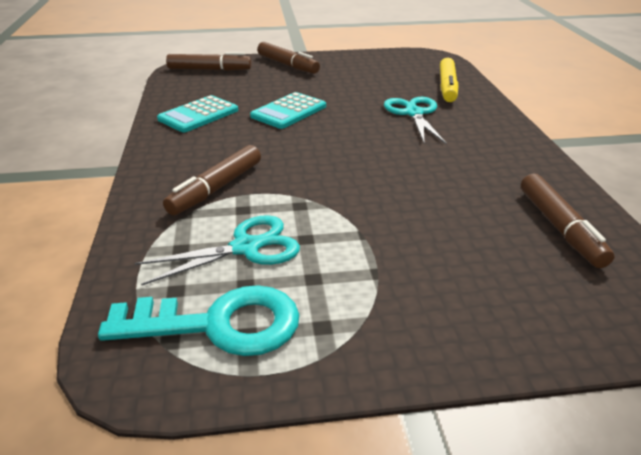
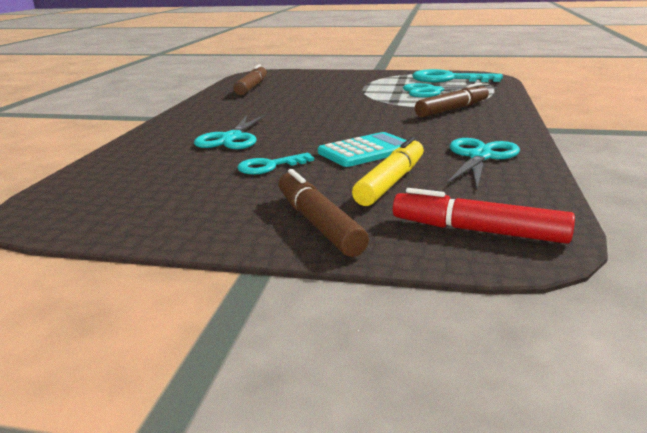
camera: 160 degrees left, 10 degrees down
(198, 115) = (480, 157): turquoise calculator -> turquoise scissors
(209, 69) = (479, 231): brown marker -> red marker
(348, 91) = (270, 166): none -> turquoise key
(447, 87) = (139, 159): yellow marker -> yellow marker (390, 182)

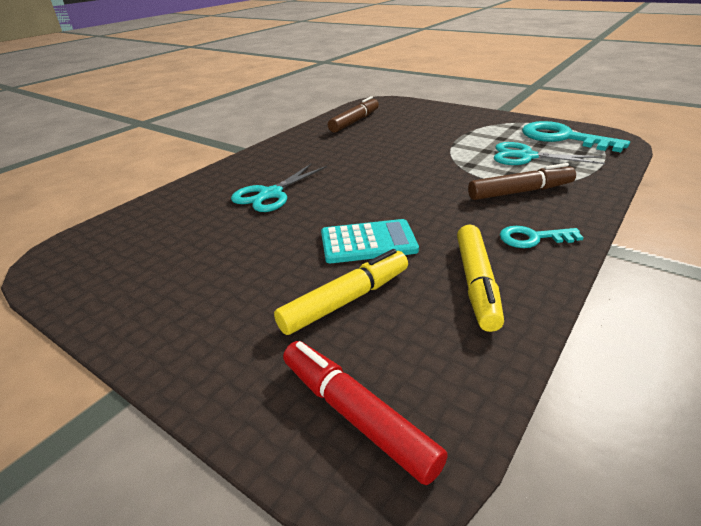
camera: 25 degrees right, 10 degrees up
(270, 166) = (263, 244): turquoise key -> turquoise key (533, 238)
(318, 224) = (222, 346): brown marker -> none
(480, 157) = (476, 283): turquoise scissors -> yellow marker

